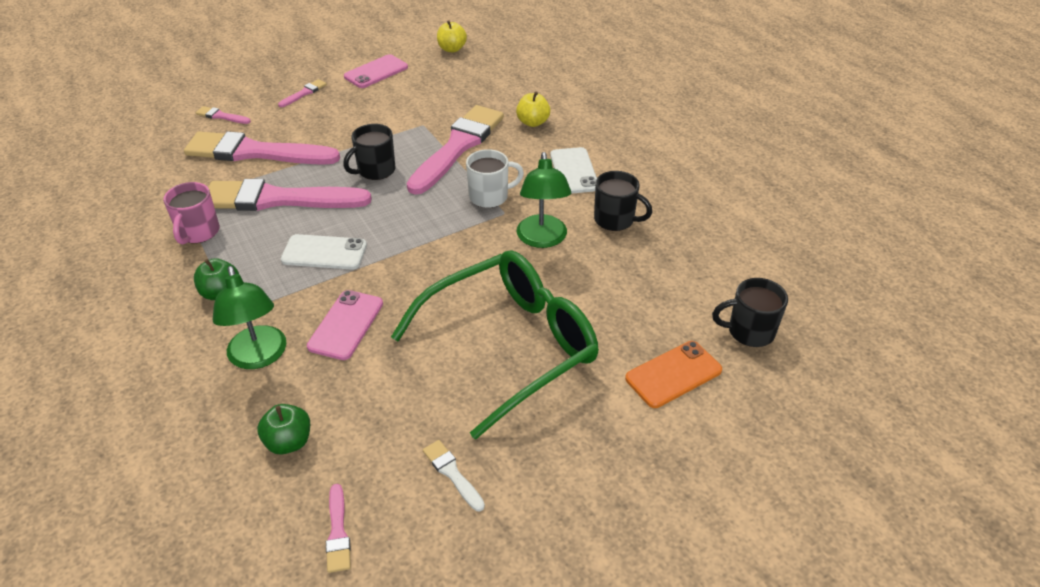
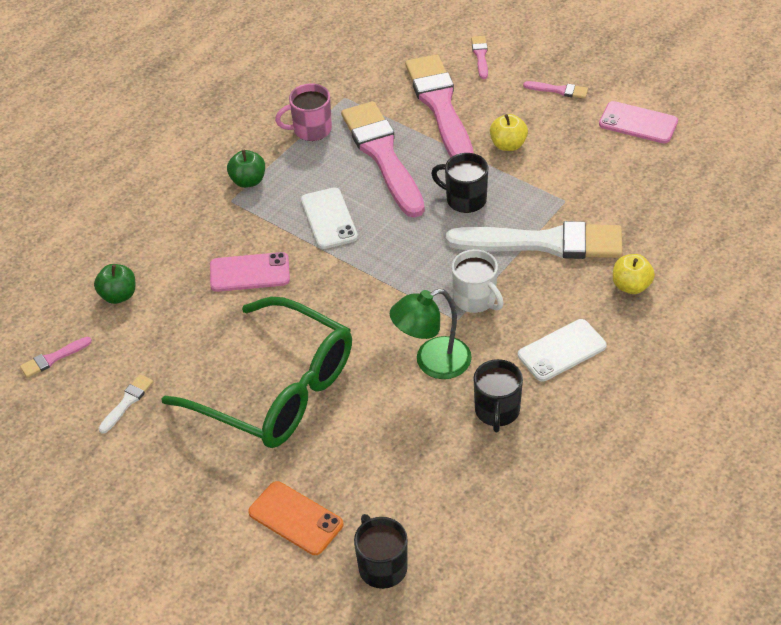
camera: 70 degrees right, 5 degrees up
(259, 357) = (191, 238): green lamp -> none
(452, 49) = (734, 162): yellow apple -> yellow apple (508, 145)
(458, 147) = (544, 243): pink brush -> white brush

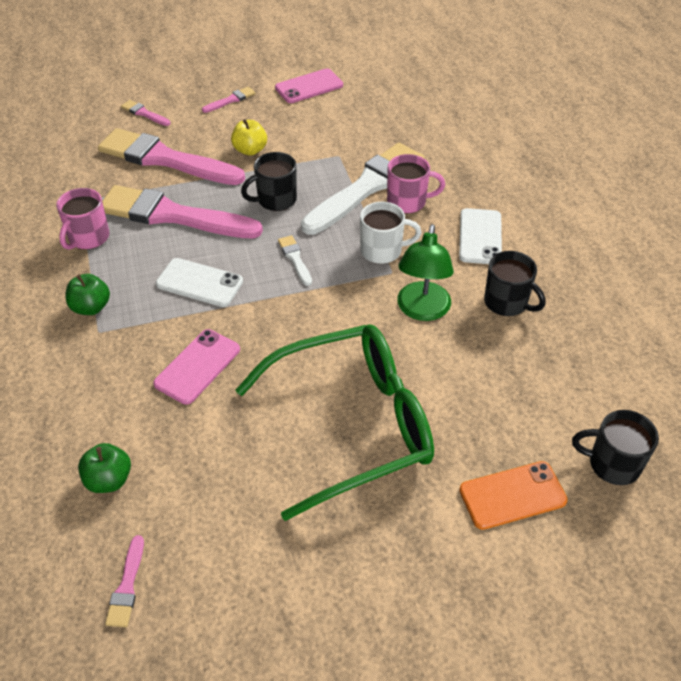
camera: 55 degrees left, 0 degrees up
(127, 402) = (252, 551): white brush -> white brush (295, 259)
(554, 279) = (407, 202): none -> pink mug
(631, 286) = (454, 172): yellow apple -> none

